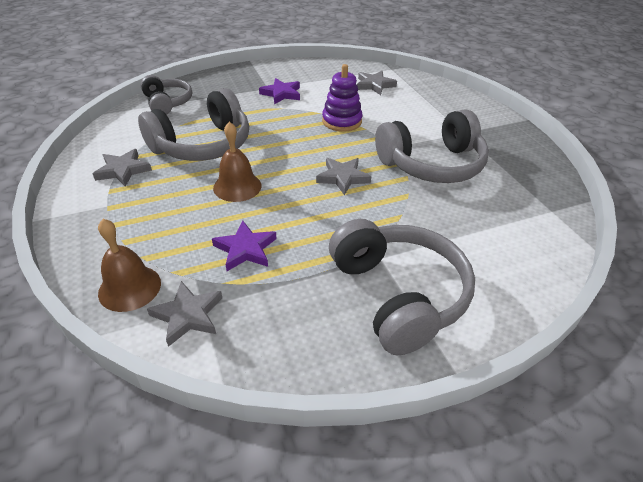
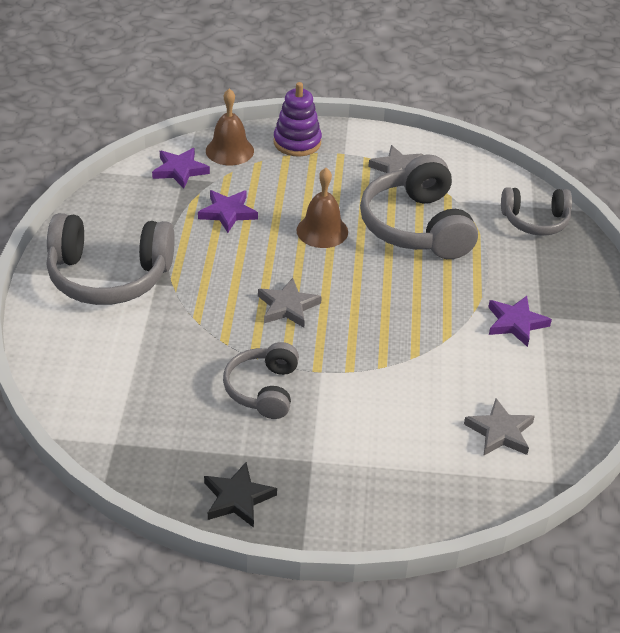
camera: 115 degrees right, 0 degrees up
(188, 315) = (180, 170): grey star -> purple star
(342, 121) = (408, 352): purple stacking toy -> purple stacking toy (297, 142)
(432, 164) = (263, 390): grey headphones -> grey headphones, size x0.60
(521, 148) = (238, 498): none -> black star

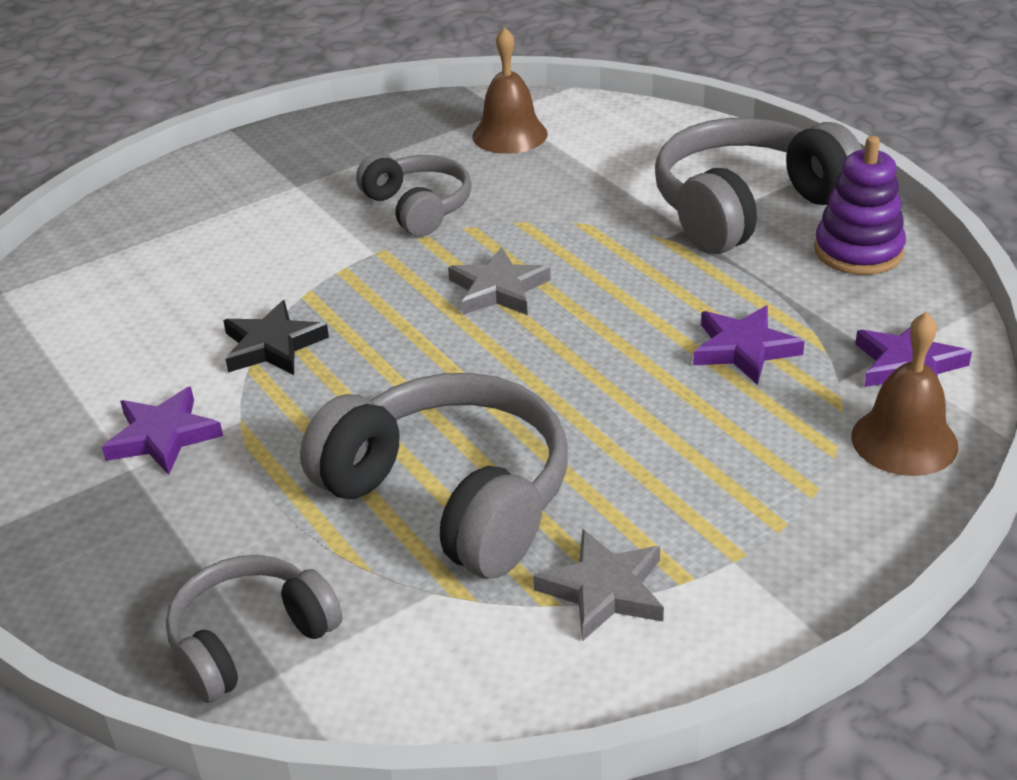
camera: 145 degrees right, 5 degrees down
(238, 498) = (336, 133): black star -> black star (272, 345)
(297, 142) = (836, 528): purple stacking toy -> purple stacking toy (858, 251)
(322, 231) = (583, 403): brown bell -> brown bell (509, 135)
(500, 432) = (99, 304): grey star -> none

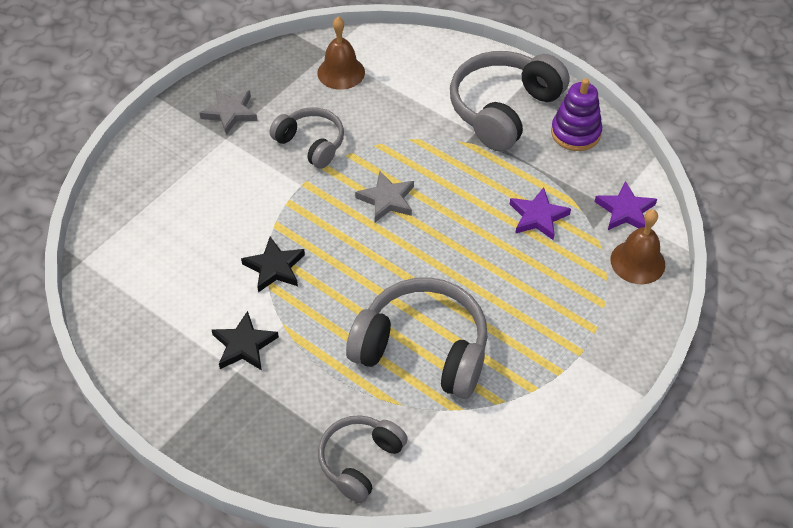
camera: 20 degrees left, 15 degrees up
(163, 436) = (244, 345): purple star -> black star
(604, 590) = (523, 388): grey star -> grey star (230, 113)

